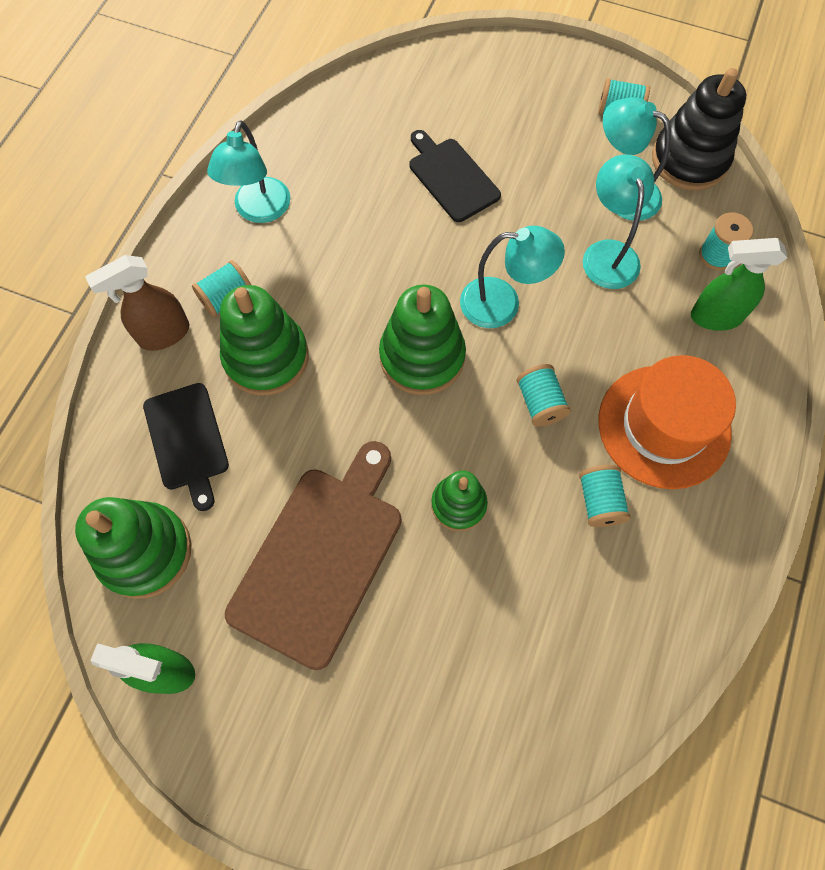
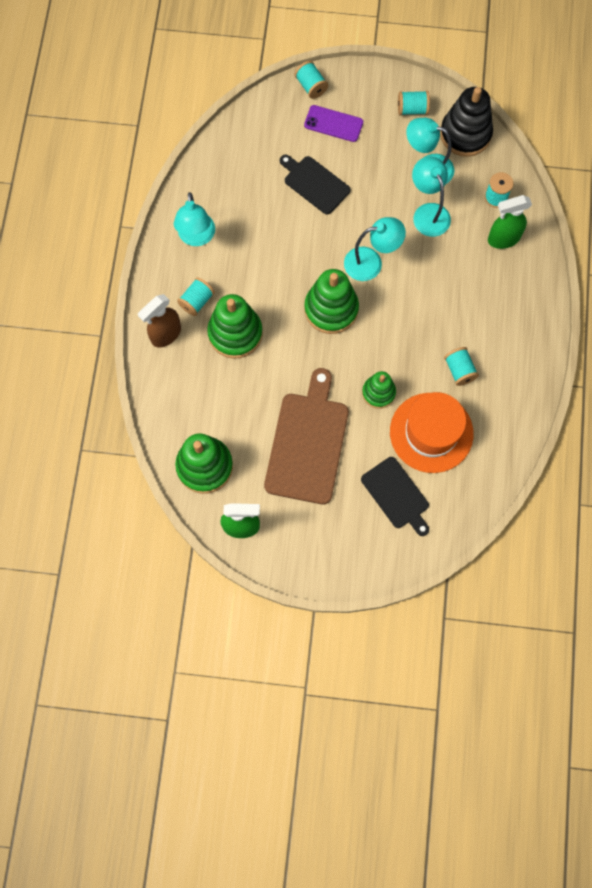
camera: 15 degrees left, 5 degrees up
(187, 440) = (205, 396): black cutting board -> black cutting board (396, 495)
(501, 107) = (333, 124): none -> purple phone
(540, 403) = (410, 320): turquoise spool -> turquoise spool (311, 86)
(664, 426) = (486, 316): orange hat -> orange hat (431, 432)

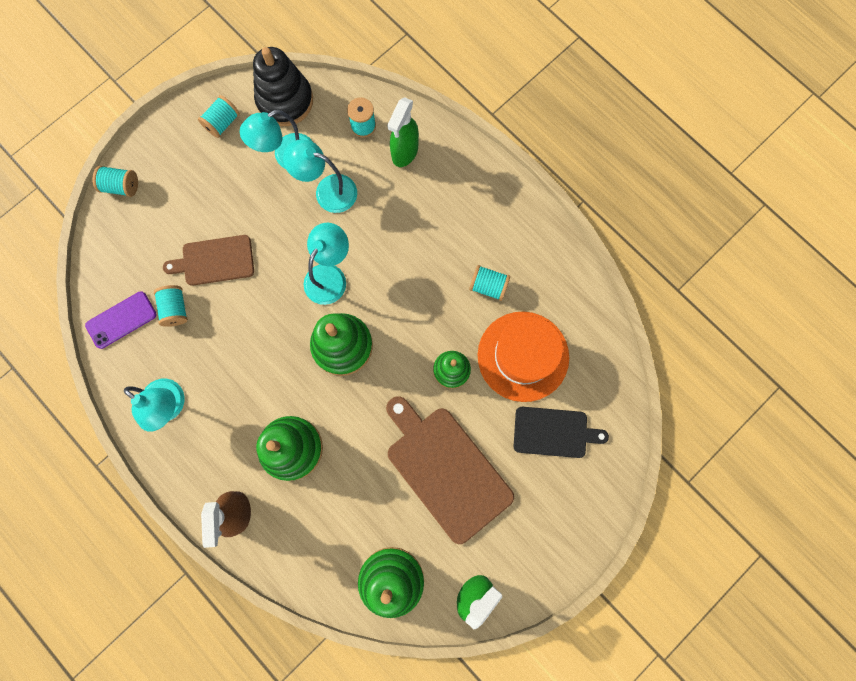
camera: 50 degrees left, 5 degrees up
(197, 301) = (231, 457): turquoise spool -> turquoise spool (175, 309)
(315, 184) = (215, 261): black cutting board -> brown cutting board
(333, 124) = (174, 198): purple phone -> purple phone (121, 320)

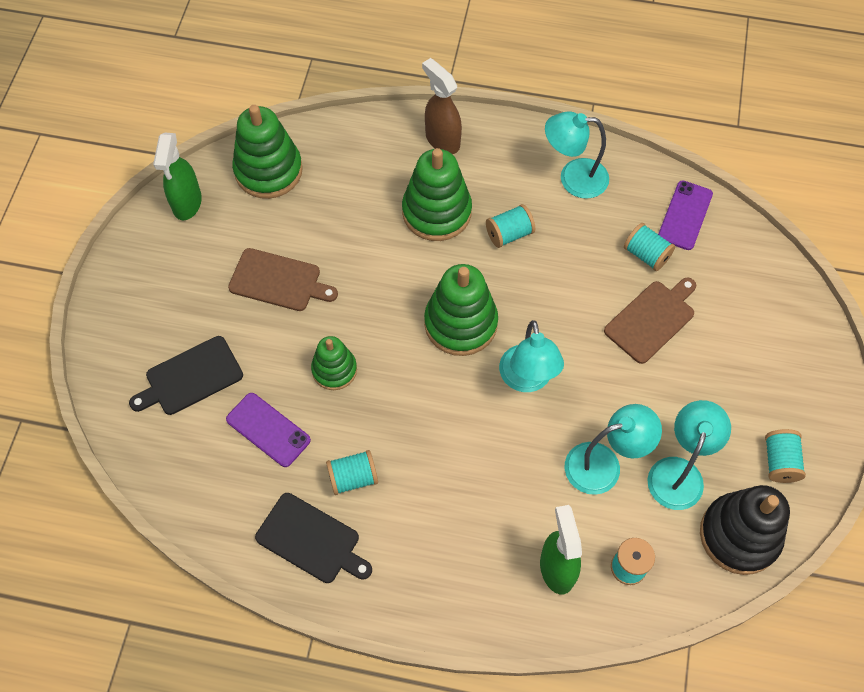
camera: 145 degrees right, 15 degrees down
(121, 186) = (810, 327): turquoise spool -> turquoise spool (509, 234)
(446, 470) = (278, 281): brown cutting board -> brown cutting board, size x0.61
(523, 356) = (268, 430): orange hat -> purple phone
(539, 264) = (311, 540): none -> black cutting board

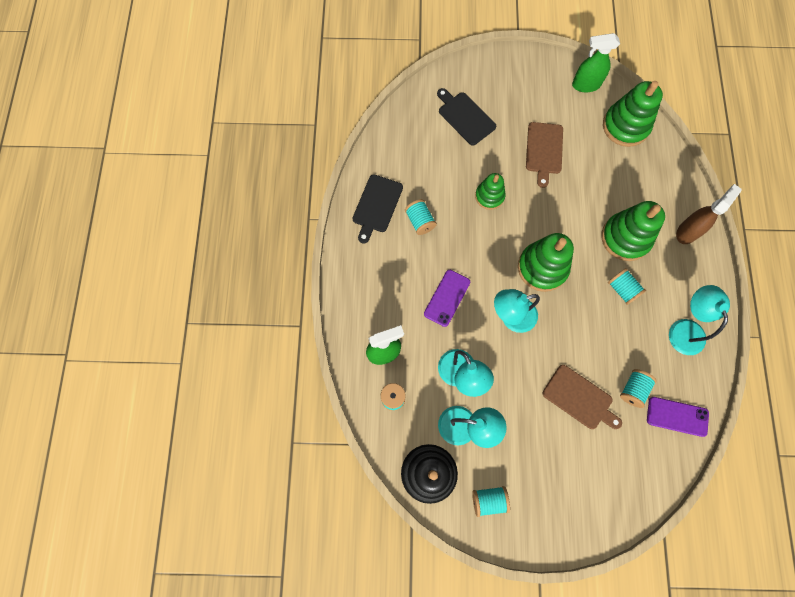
camera: 80 degrees right, 10 degrees up
(268, 430) = (441, 167): purple phone -> purple phone (447, 298)

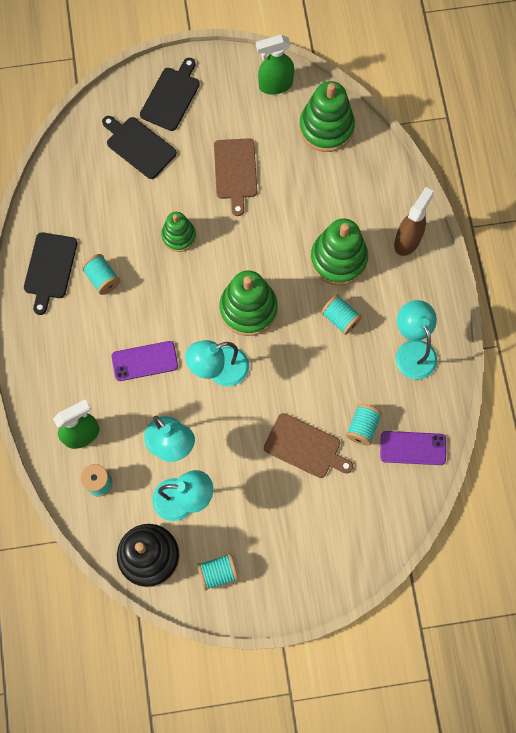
camera: 10 degrees left, 0 degrees up
(447, 298) = (144, 361): purple phone -> purple phone turned 60 degrees clockwise
(497, 81) = (171, 97): none -> black cutting board

